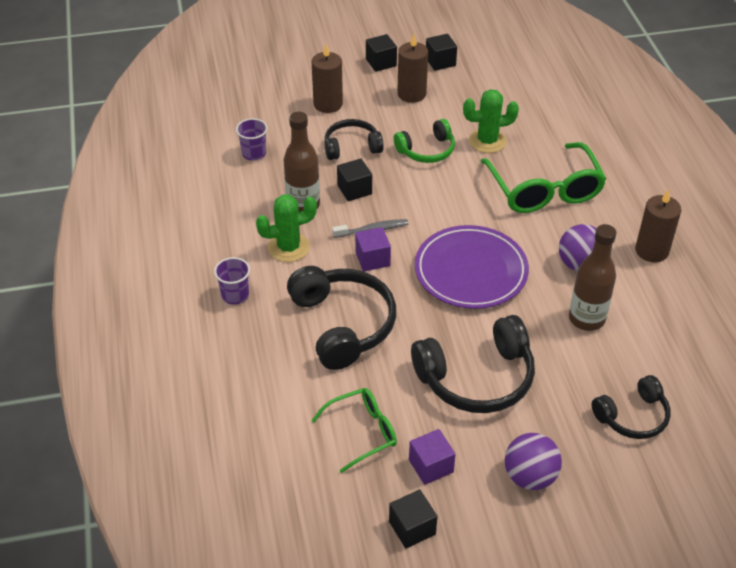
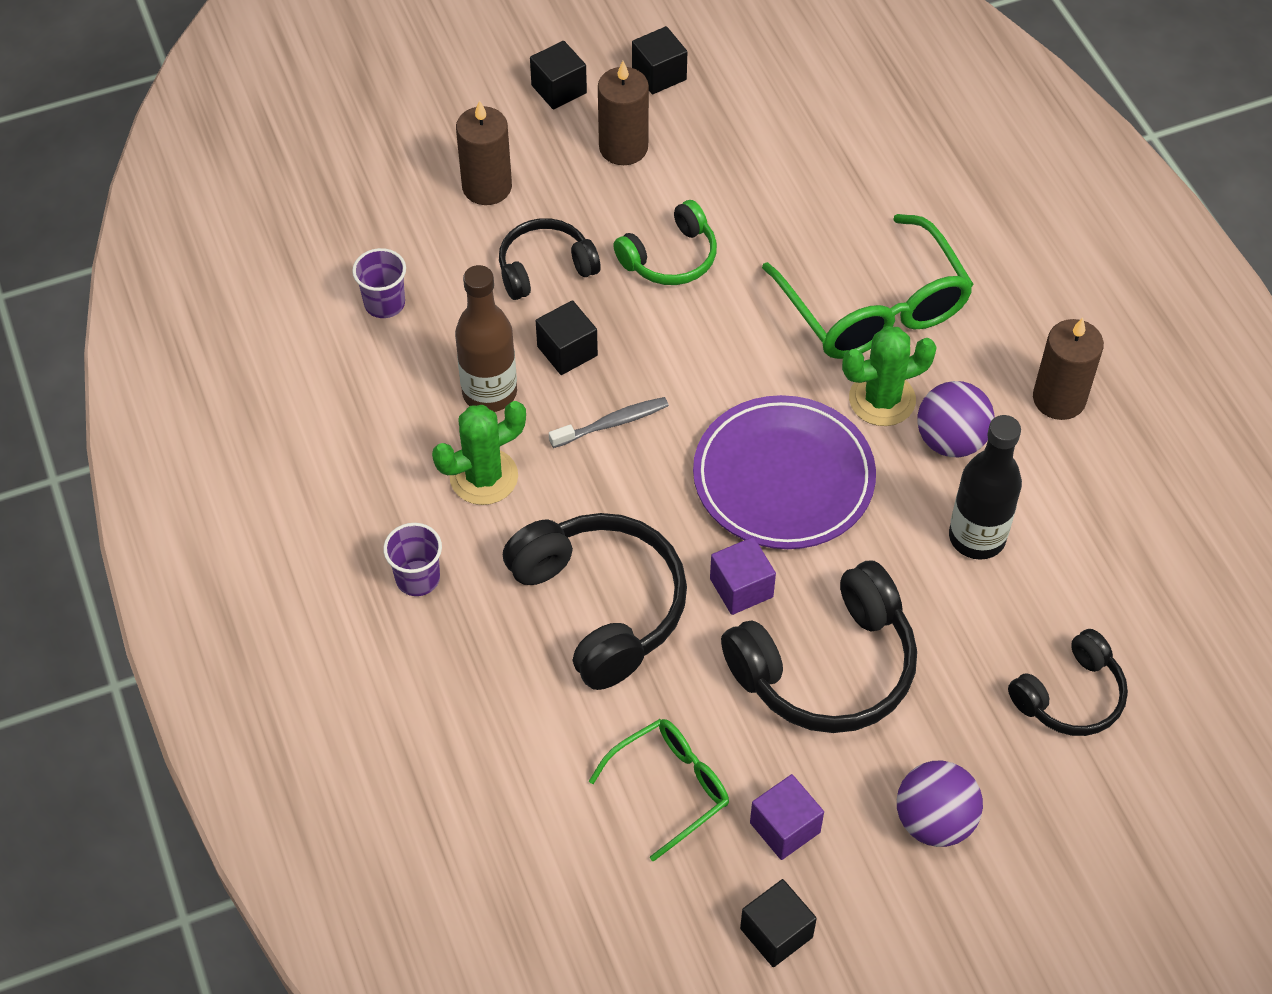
camera: 10 degrees left, 10 degrees up
(372, 259) = (623, 478): purple cube -> purple cube (741, 588)
(487, 141) = (766, 226): green cactus -> green cactus (882, 399)
(586, 319) = (977, 537): brown bottle -> black bottle

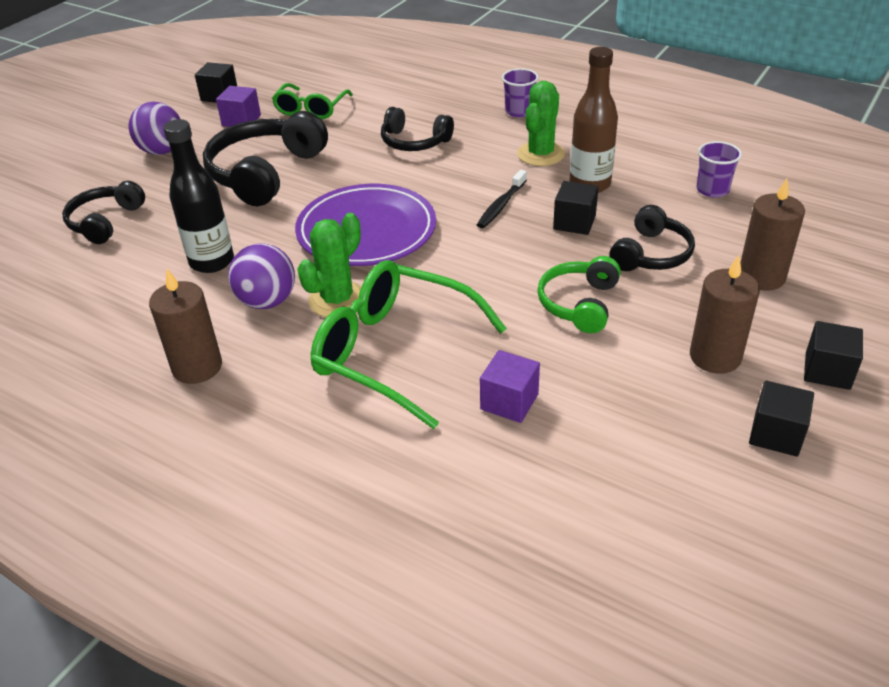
camera: 145 degrees right, 15 degrees down
(601, 605) = (414, 142): black headphones -> black headphones, size x0.60
(612, 423) = (501, 205): grey toothbrush -> black toothbrush
(741, 588) = (344, 179): purple cube -> purple cube (509, 402)

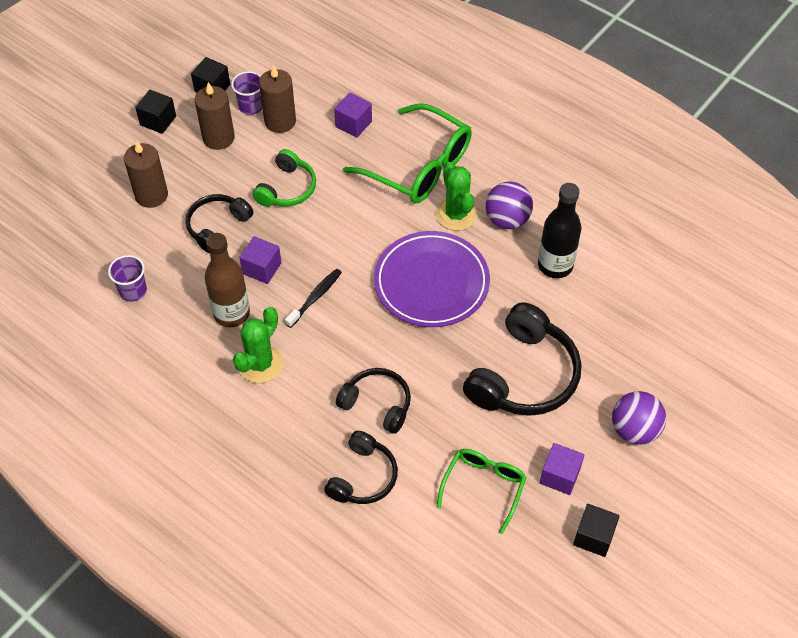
camera: 175 degrees left, 15 degrees up
(105, 222) = (658, 327): black headphones -> black headphones (363, 477)
(197, 367) = (548, 171): brown candle -> brown candle (280, 121)
(337, 300) = (456, 214): green cactus -> green cactus turned 60 degrees counterclockwise
(519, 111) = (259, 442): purple cup -> purple cup (251, 106)
(574, 222) = (262, 268): black cube -> purple cube

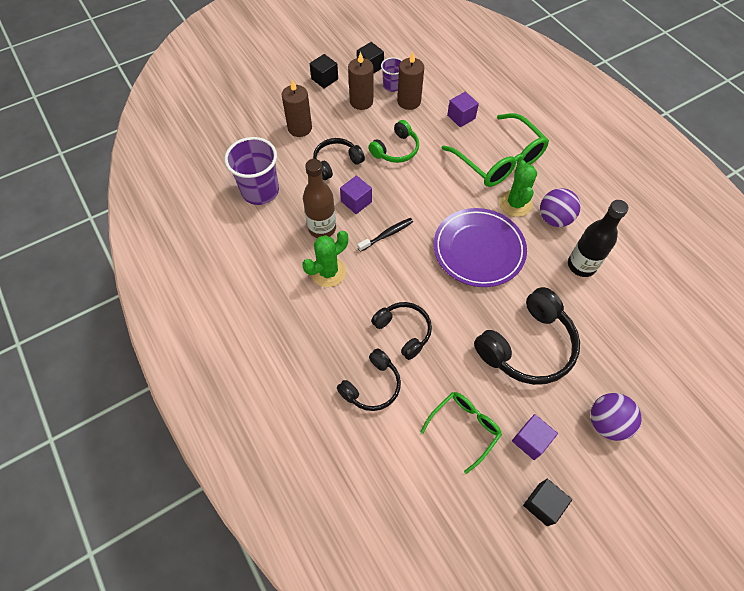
camera: 20 degrees right, 5 degrees up
(133, 291) = (260, 191): purple cup -> purple cup, size x1.83

